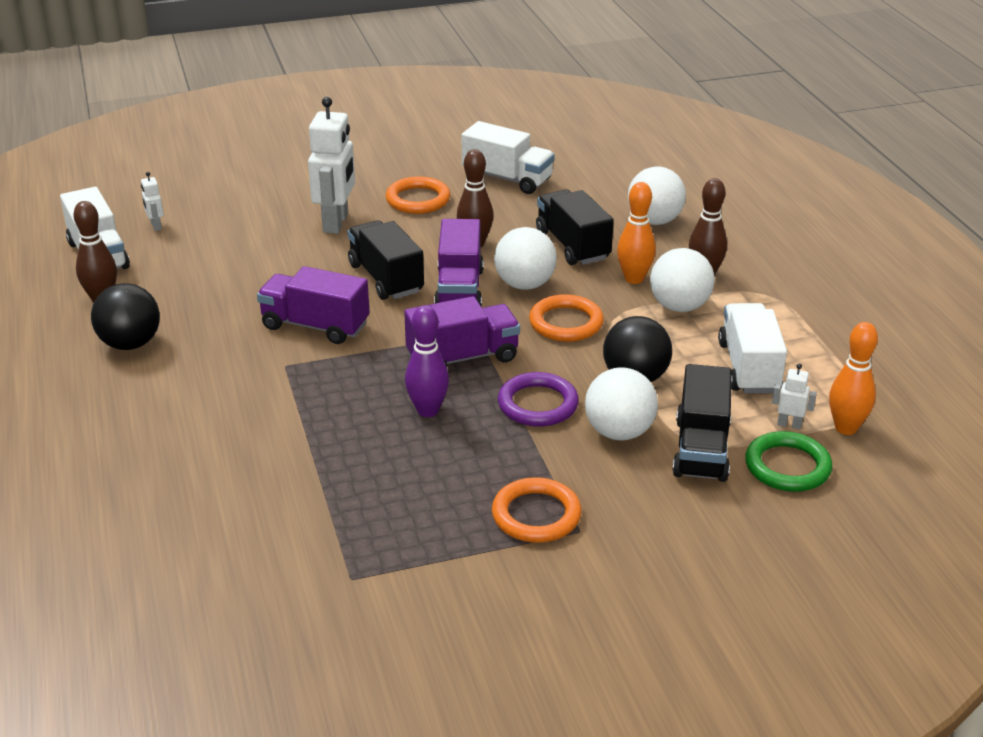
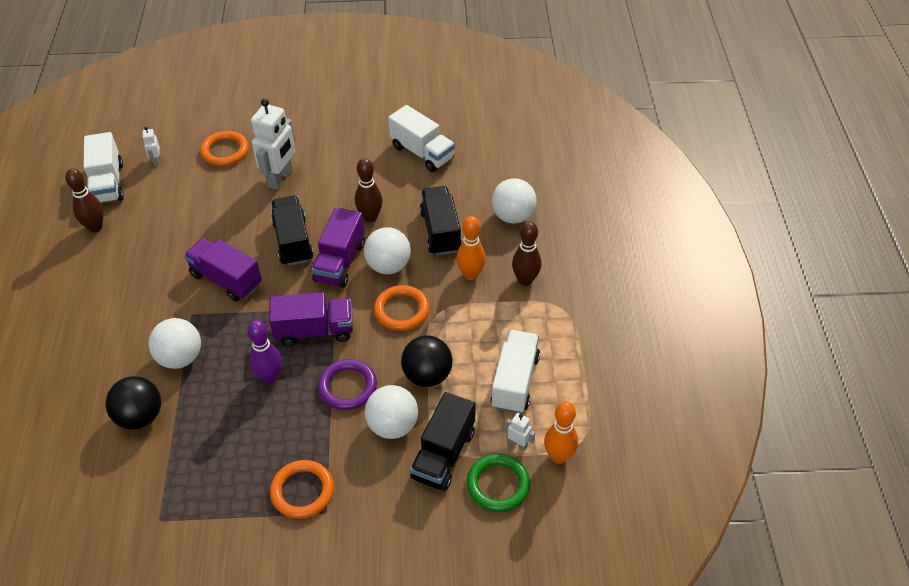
camera: 15 degrees right, 15 degrees up
(130, 344) = (98, 273): black ball -> black ball (140, 417)
(418, 200) = (348, 164): orange ring -> orange ring (225, 151)
(679, 306) = (491, 309): white ball -> white ball (180, 358)

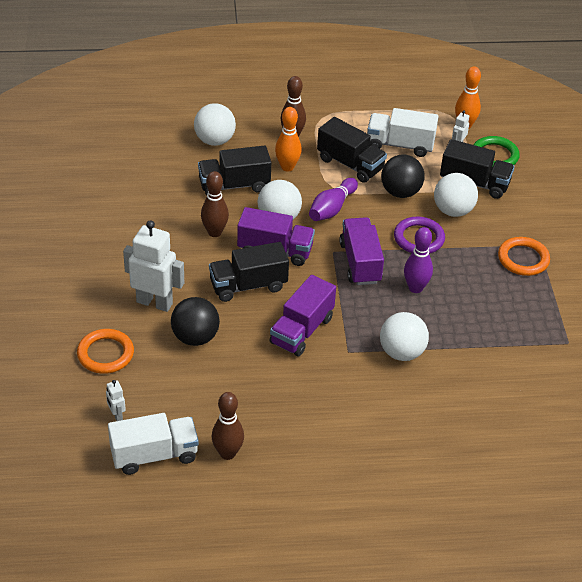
camera: 95 degrees left, 5 degrees down
(140, 417) = (471, 371): black ball -> black ball (195, 337)
(156, 160) = (116, 415): white robot -> white robot turned 75 degrees clockwise
(401, 310) = (332, 208): orange ring -> purple bowling pin
(422, 152) = (122, 198): white truck -> none
(477, 330) = (350, 164): none -> black truck

